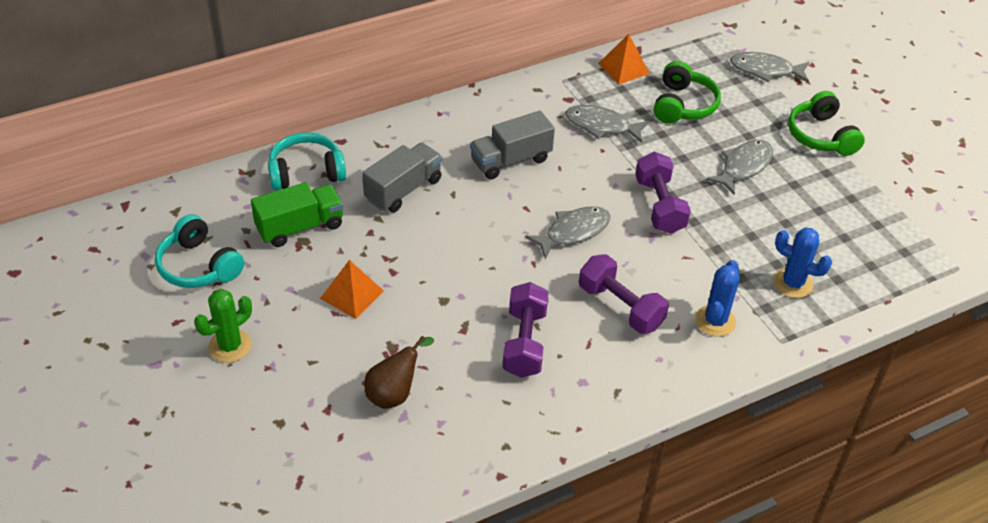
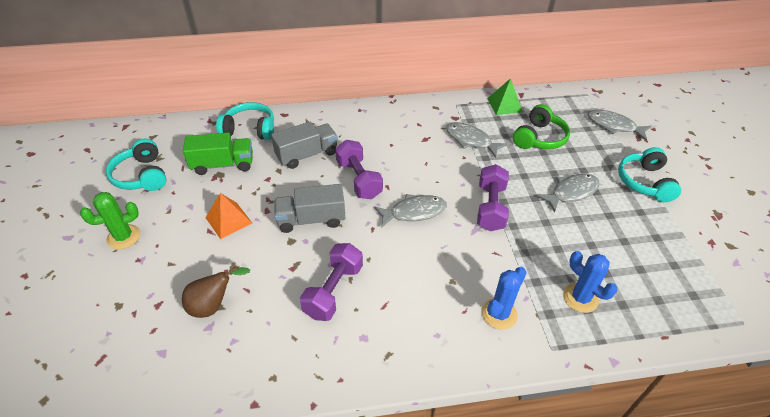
camera: 20 degrees right, 0 degrees up
(510, 160) = (393, 150): grey truck -> grey truck (311, 219)
(620, 307) = (424, 281): purple dumbbell -> purple dumbbell (358, 179)
(623, 68) = (504, 105): orange pyramid -> green pyramid
(820, 136) = (644, 182): green headphones -> turquoise headphones

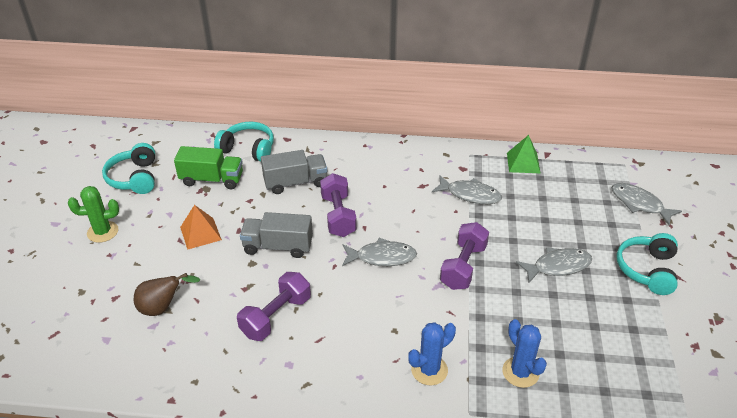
camera: 15 degrees right, 5 degrees down
(471, 140) = (470, 195): grey fish -> grey fish turned 150 degrees clockwise
(539, 138) = (547, 204): green headphones -> none

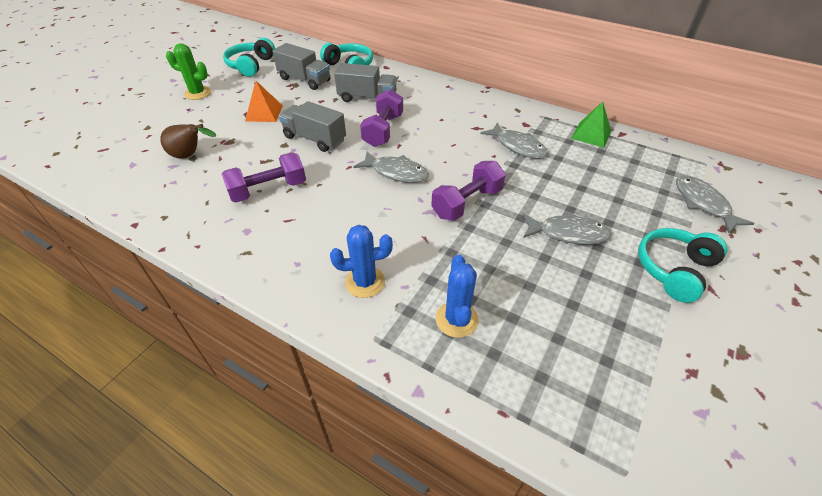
camera: 25 degrees right, 5 degrees up
(212, 179) = (304, 80): green truck -> grey truck

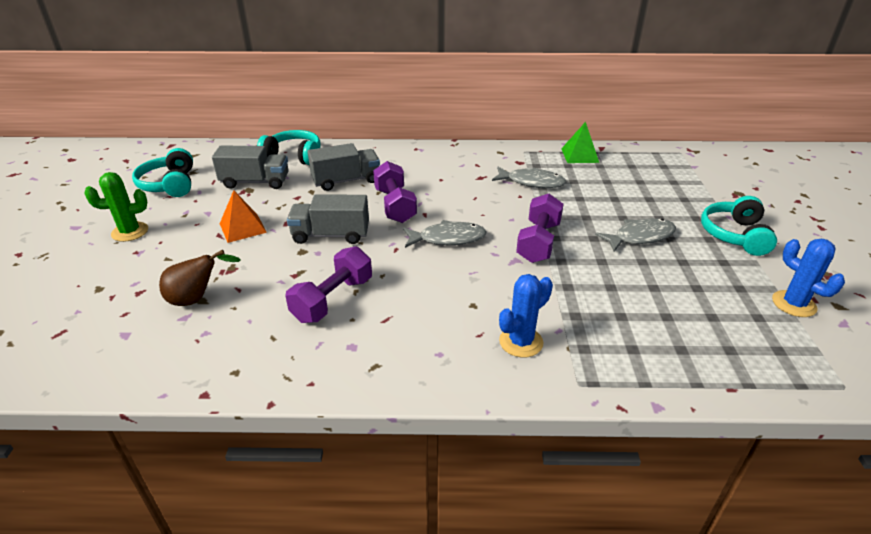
camera: 30 degrees left, 10 degrees down
(456, 319) = (627, 337): blue cactus -> blue cactus (793, 304)
(703, 204) = (706, 182): grey fish -> none

